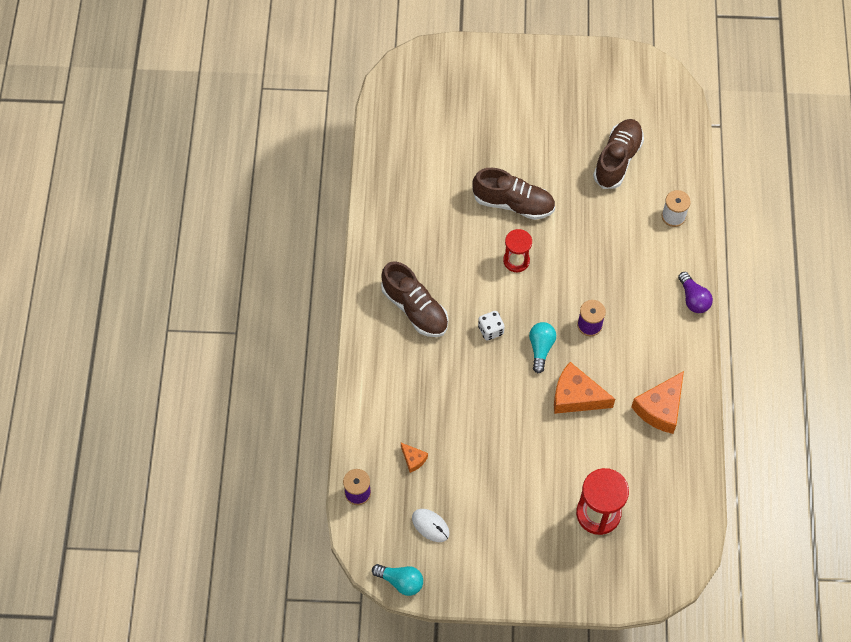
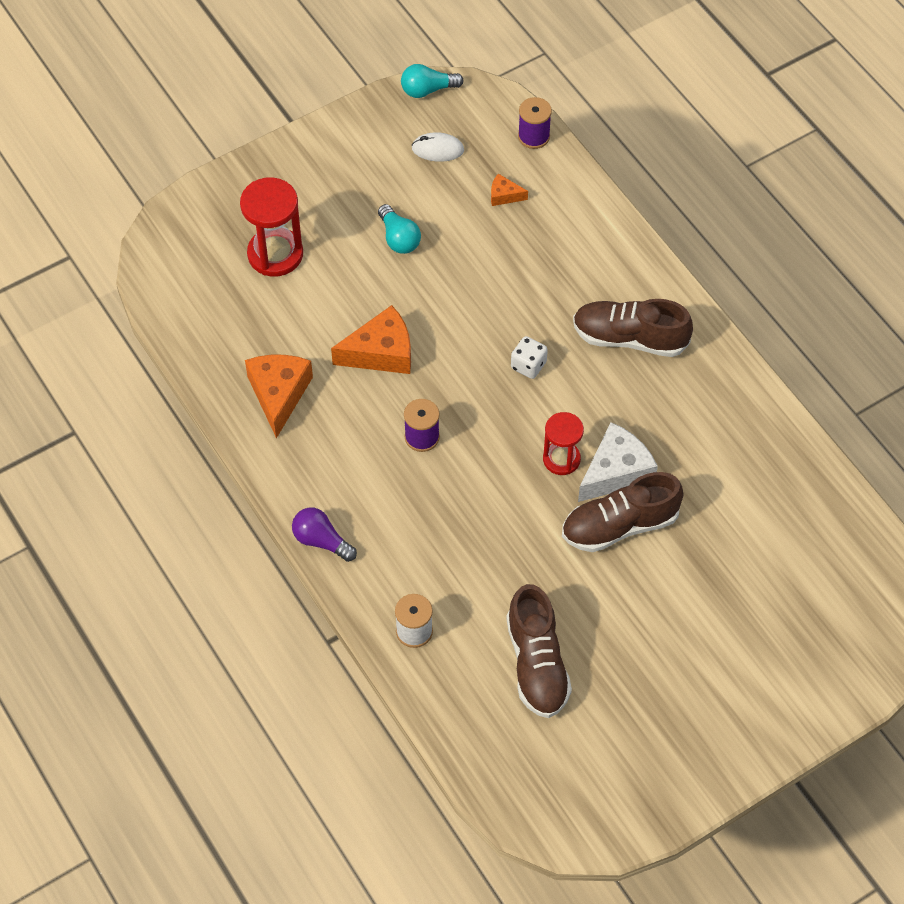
camera: 145 degrees right, 5 degrees down
(490, 234) = (616, 472): none -> white cheese
(540, 348) = (458, 379): turquoise light bulb -> turquoise light bulb (399, 238)

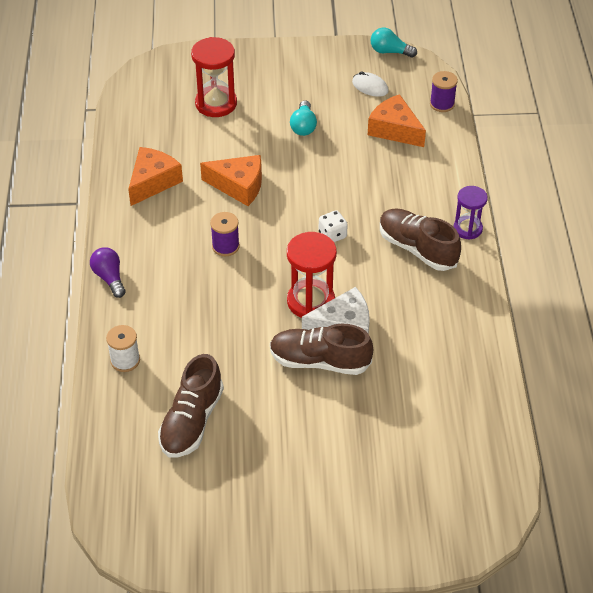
camera: 30 degrees right, 10 degrees down
(504, 195) = (394, 130): orange cheese -> orange cheese, size x2.03
(561, 459) = (310, 301): red hourglass -> red hourglass, size x1.57
(666, 287) = (467, 229): none -> purple hourglass

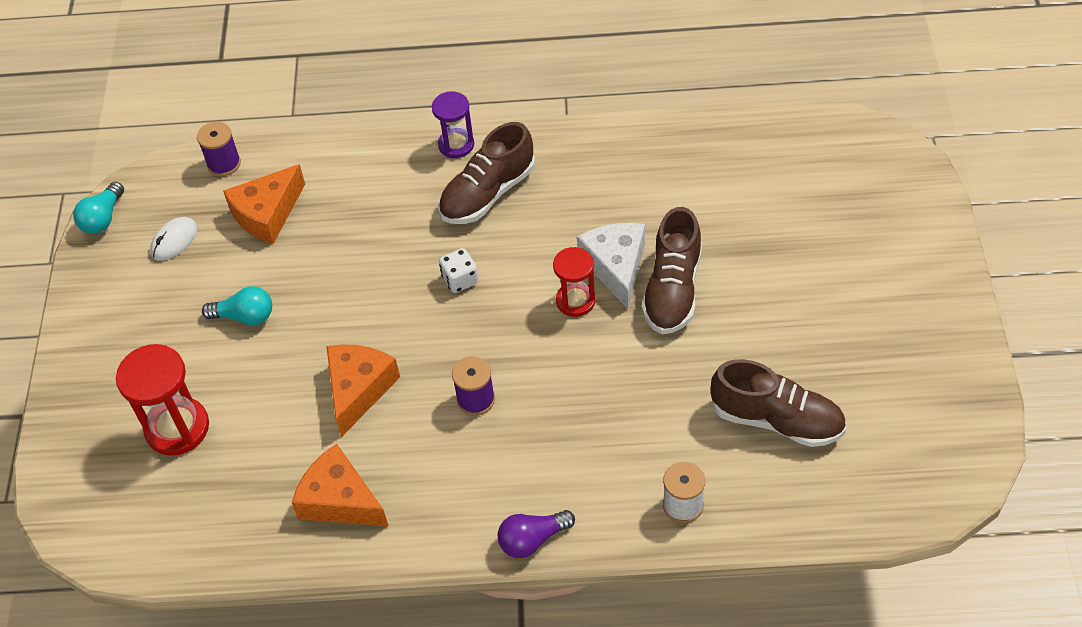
camera: 85 degrees left, 5 degrees up
(310, 301) = (575, 301): red hourglass -> red hourglass, size x0.64

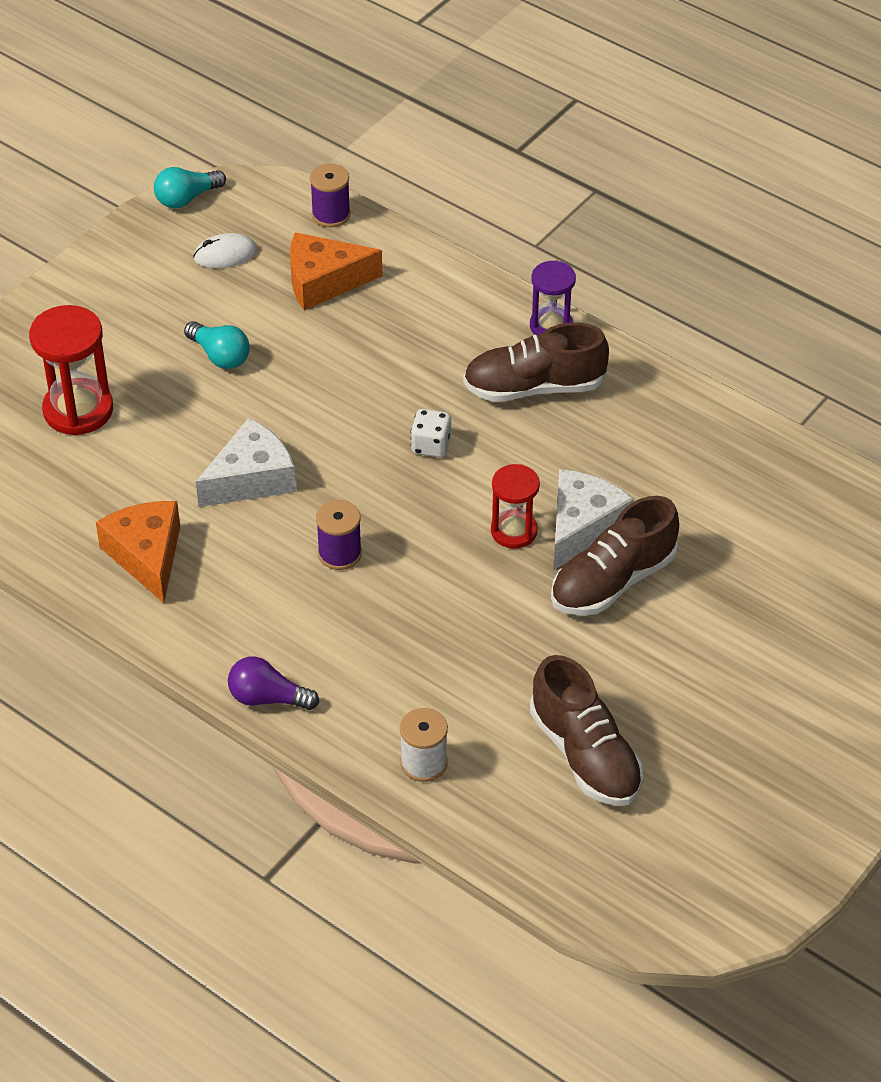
camera: 35 degrees right, 5 degrees down
(359, 389) = (251, 478): orange cheese -> white cheese

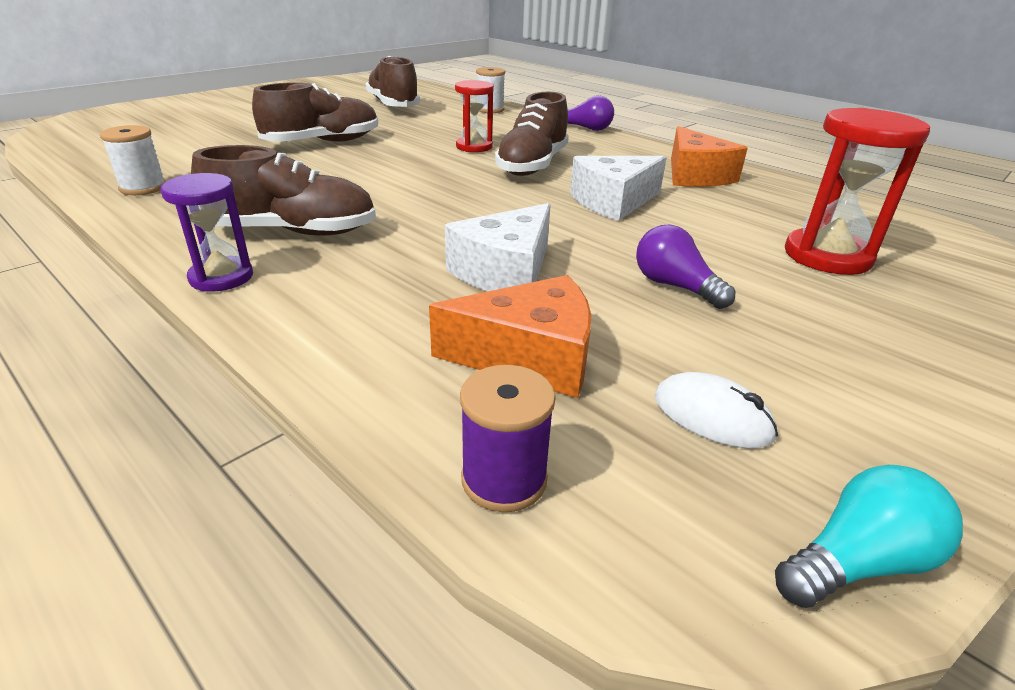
camera: 175 degrees left, 15 degrees down
(220, 355) = (675, 286): turquoise light bulb -> purple light bulb
(225, 254) = (712, 416): white mouse -> white mouse turned 45 degrees clockwise
(340, 553) = (532, 165): purple spool -> brown shoe
(431, 445) = (431, 205): white dice -> none
(514, 531) = (382, 163): red hourglass -> red hourglass (474, 147)
(582, 526) = (324, 161): white cheese -> white cheese (505, 272)
(720, 439) = (143, 188): none -> white spool

